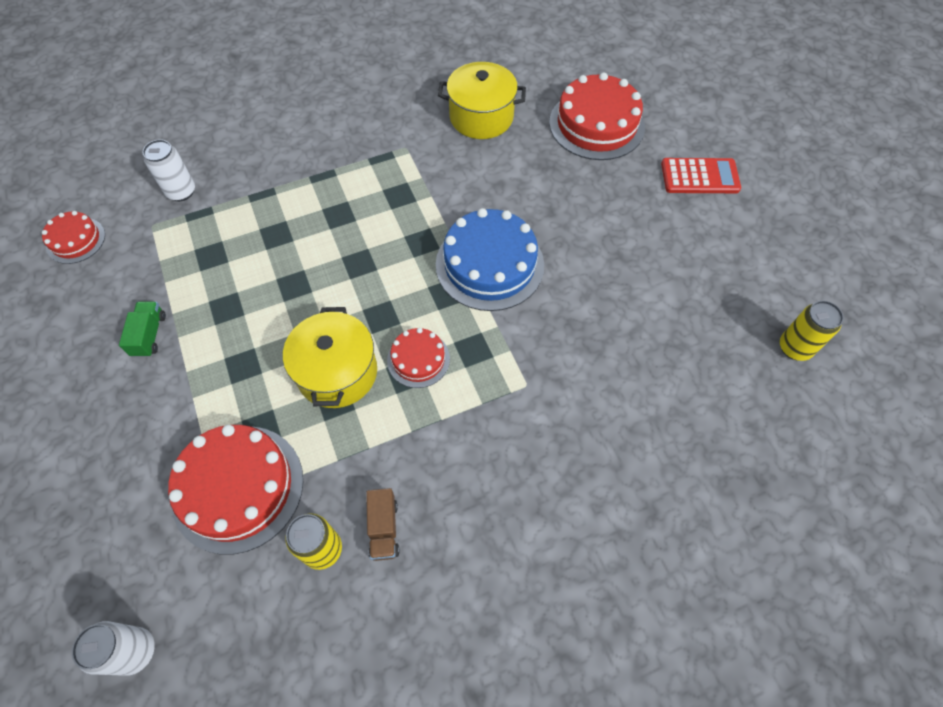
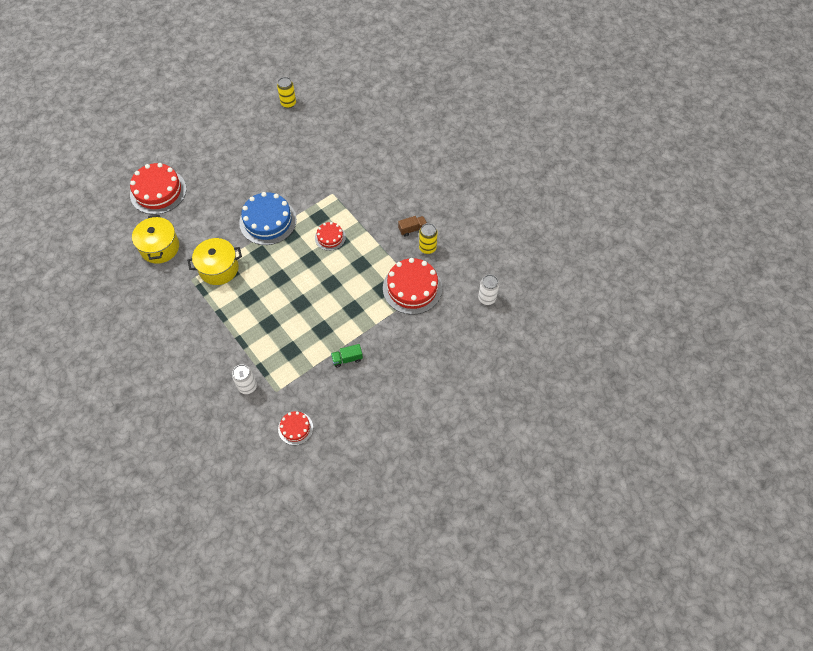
camera: 105 degrees left, 0 degrees up
(337, 372) = (346, 268): yellow pot -> yellow pot (219, 268)
(699, 176) = (191, 143): red calculator -> none

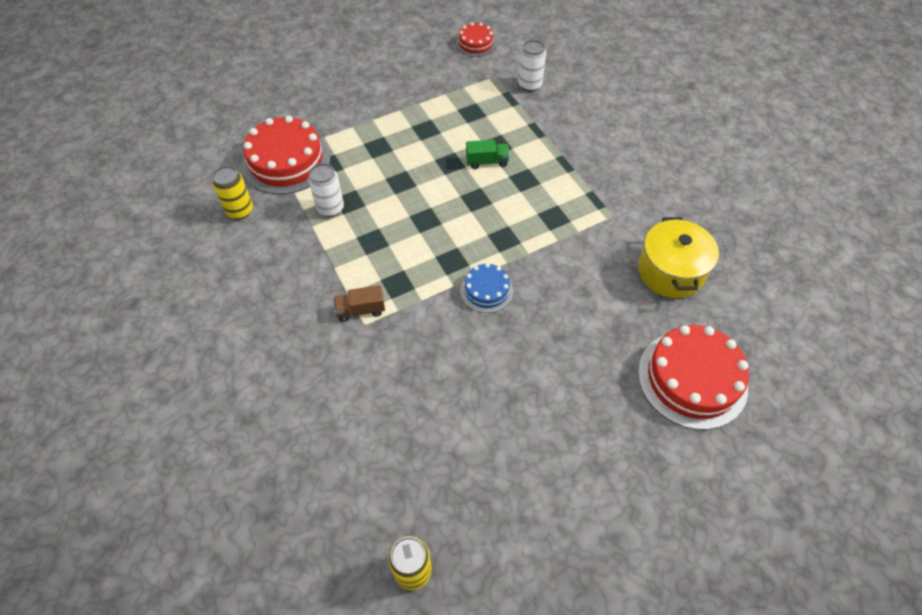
camera: 170 degrees left, 5 degrees down
(219, 268) = (570, 225): yellow pot -> none
(268, 221) = (486, 290): blue cake -> blue cake, size x0.53
(330, 237) = (387, 248): red cake -> none
(347, 359) = (400, 96): green truck -> green truck (487, 162)
(412, 229) = (250, 242): brown truck -> brown truck (360, 310)
(487, 298) = (190, 136): white can -> white can (330, 208)

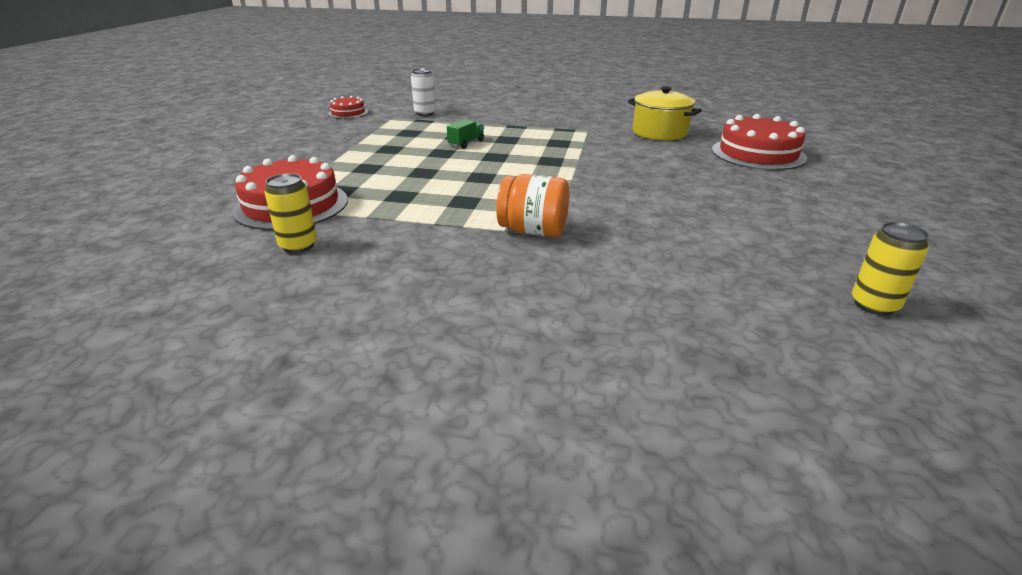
camera: 50 degrees left, 25 degrees down
(330, 208) = (391, 205): white can -> none
(360, 310) = (533, 231): brown truck -> orange jar
(486, 290) = (591, 181): blue cake -> none

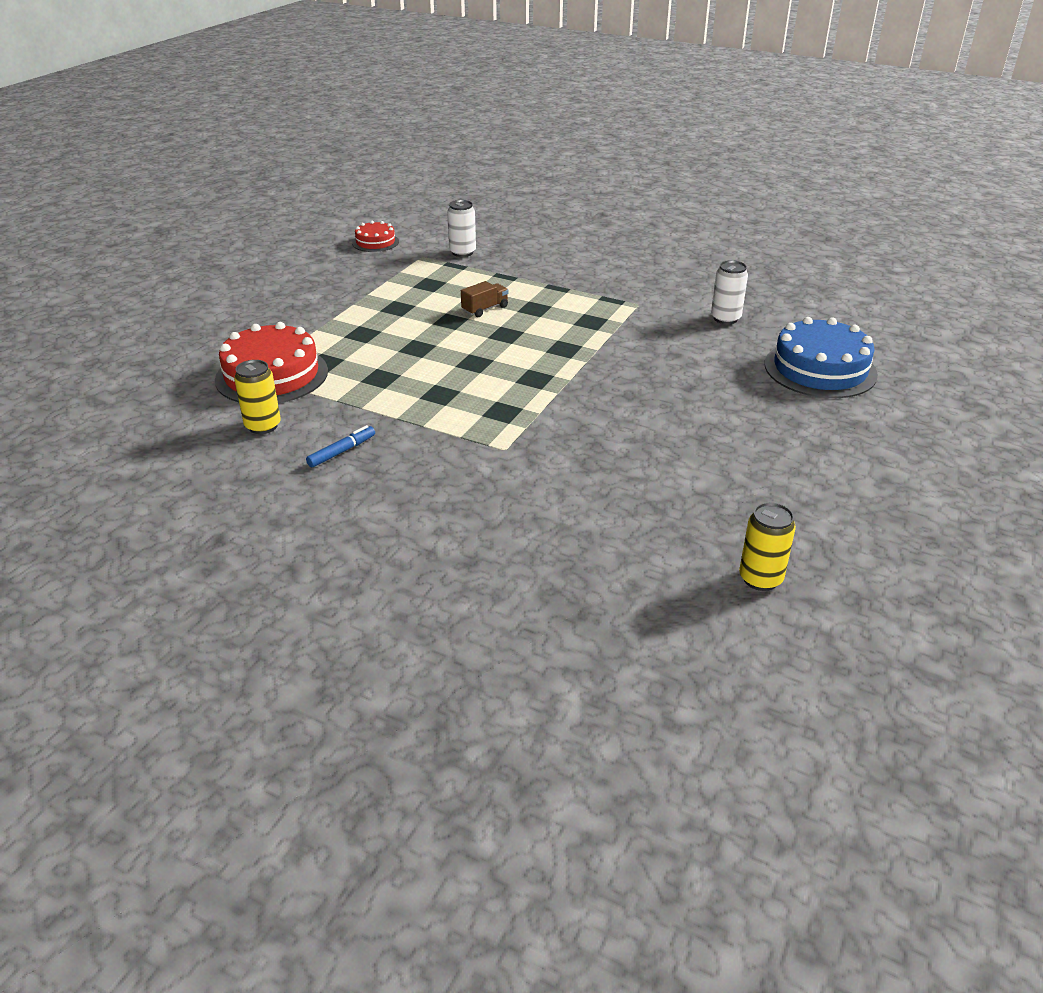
camera: 15 degrees right, 5 degrees up
(393, 256) = (342, 451): none -> blue marker
(466, 143) = (485, 309): green truck -> brown truck
(533, 231) = (488, 442): orange jar -> none
(659, 132) = (725, 318): yellow pot -> white can
(758, 154) = (820, 369): red cake -> blue cake

